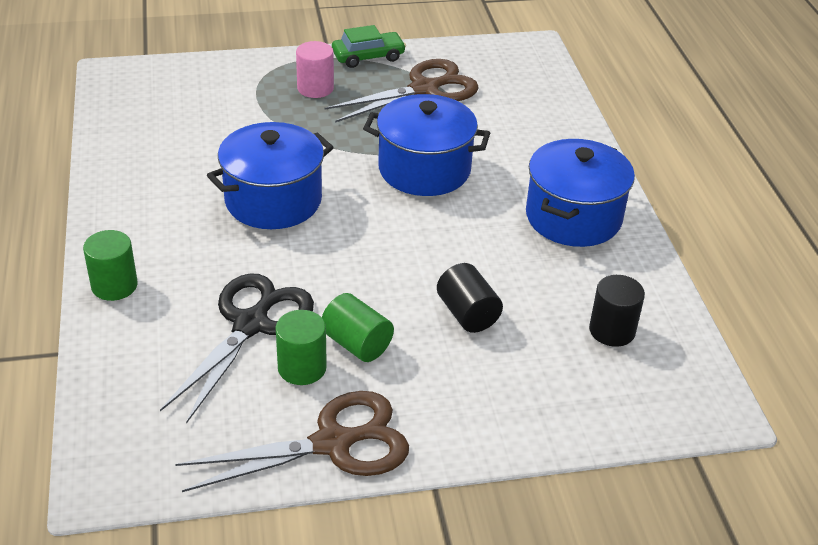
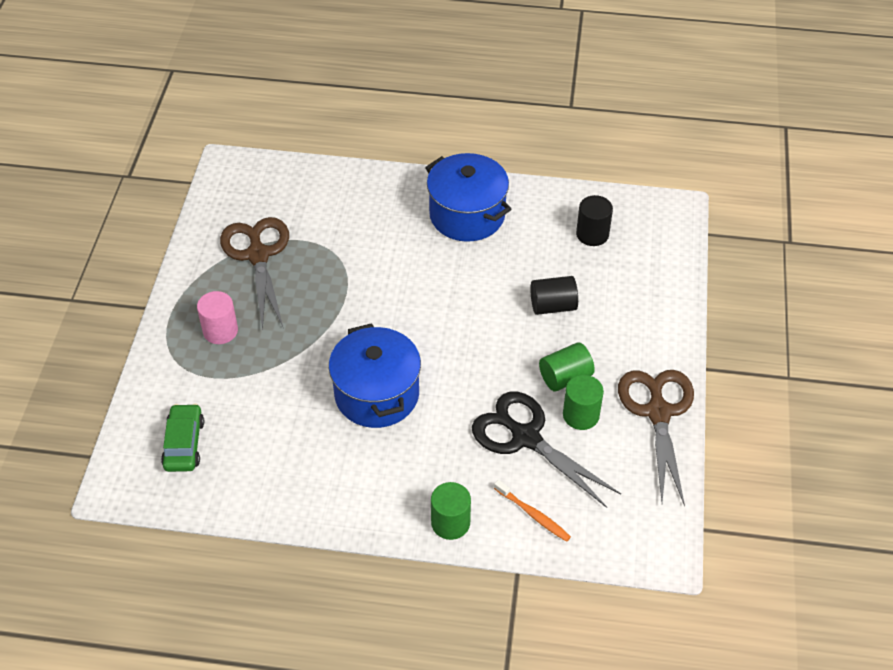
camera: 70 degrees left, 10 degrees up
(140, 350) = (533, 514): none -> orange toothbrush
(368, 57) = (186, 281): green car -> green car (184, 444)
(424, 169) = (373, 285): blue pot -> none

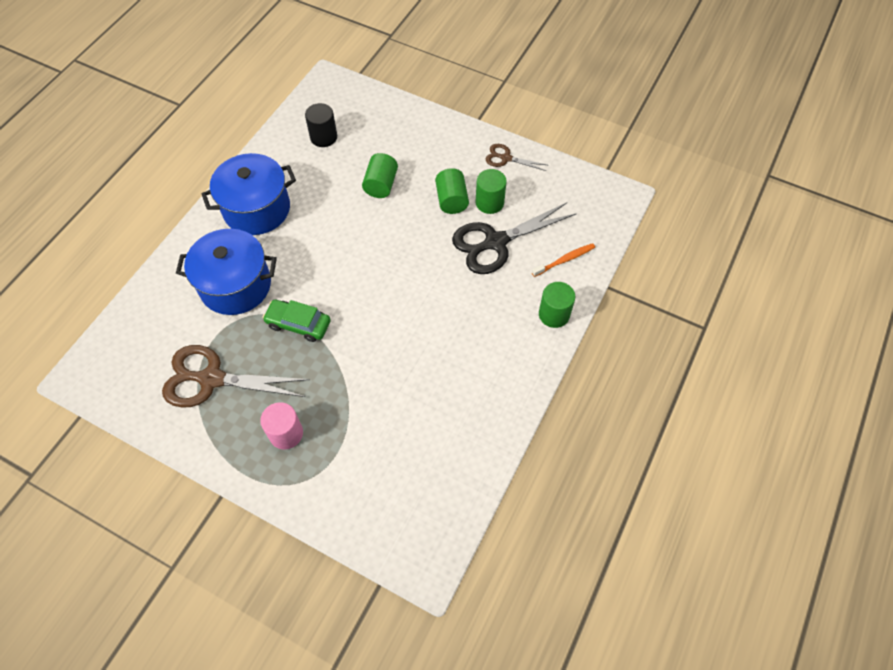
camera: 70 degrees left, 10 degrees up
(184, 444) = (401, 495): green car -> green car (298, 324)
(377, 394) = (413, 328): blue pot -> blue pot (235, 285)
(553, 306) = (381, 185): black cylinder -> green cylinder
(658, 413) = (506, 158): brown scissors -> brown scissors, size x0.51

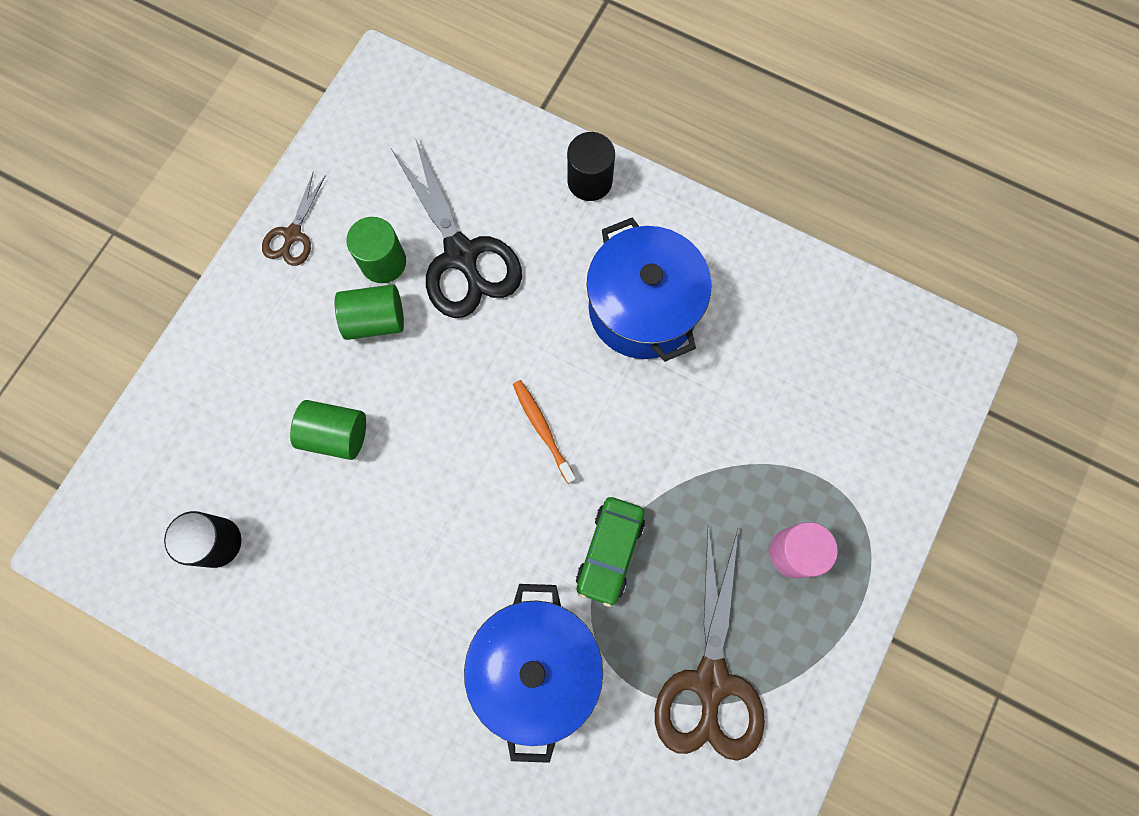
camera: 90 degrees left, 15 degrees up
(256, 209) = (376, 649): blue pot -> blue pot (643, 308)
(554, 314) = (589, 181): green cylinder -> black cylinder
(564, 260) = (496, 161): orange toothbrush -> orange toothbrush (543, 430)

